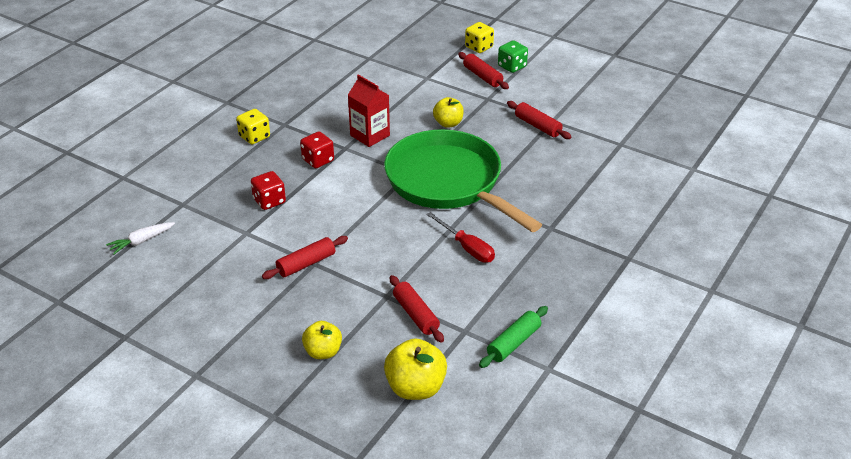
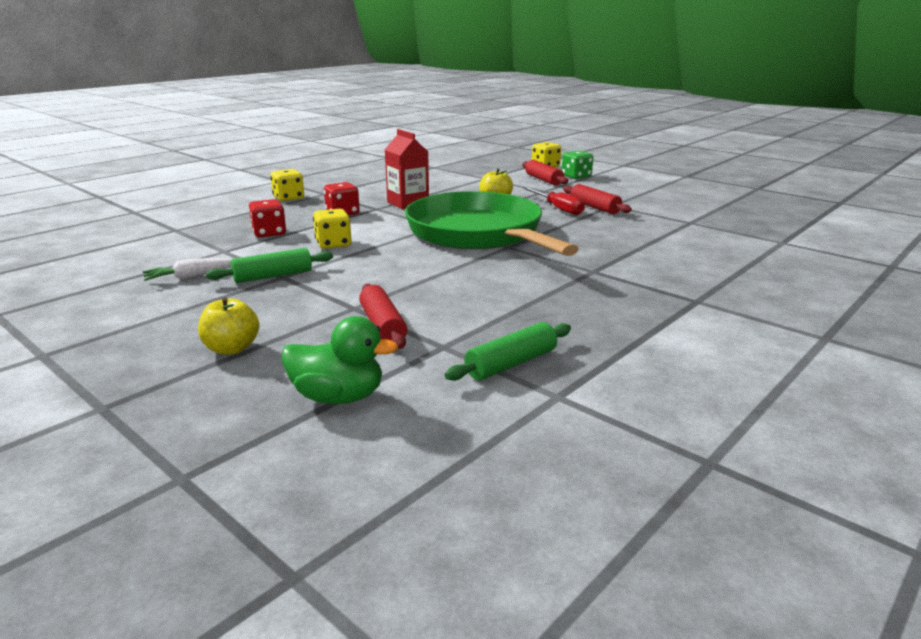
camera: 10 degrees right, 15 degrees down
(141, 241) = (104, 249): white carrot -> white carrot (191, 277)
(306, 264) = (273, 276): red rolling pin -> green rolling pin
(333, 212) = (333, 244): none -> yellow dice
(415, 388) = (338, 397): yellow apple -> green duck
(467, 248) = (479, 278): red screwdriver -> red screwdriver (558, 209)

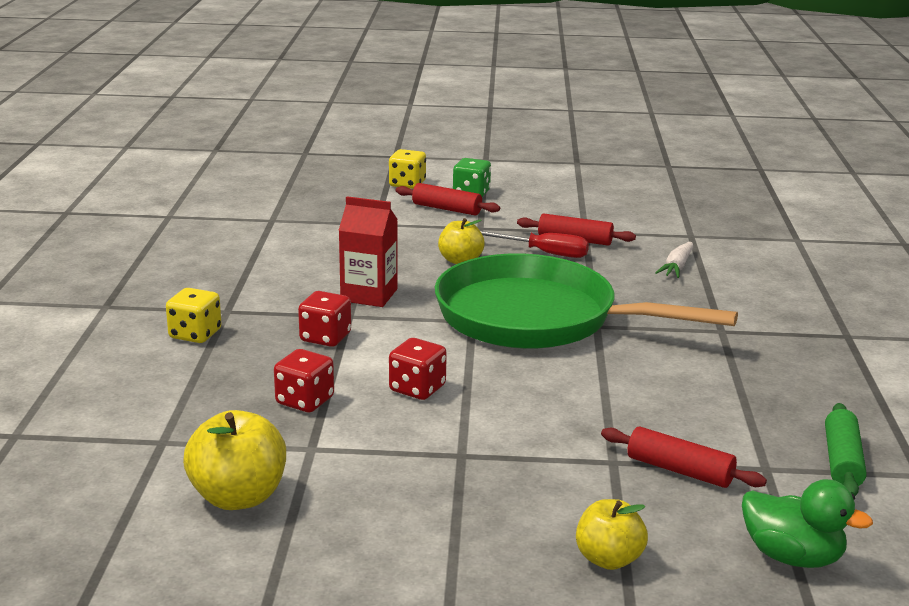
camera: 40 degrees left, 0 degrees up
(148, 258) = (238, 497): none -> yellow apple
(191, 277) = (361, 499): white carrot -> white carrot (677, 267)
(273, 276) = (451, 459): green rolling pin -> none
(333, 244) = (417, 389): yellow dice -> red dice
(338, 397) = (792, 557): green duck -> green duck turned 60 degrees clockwise

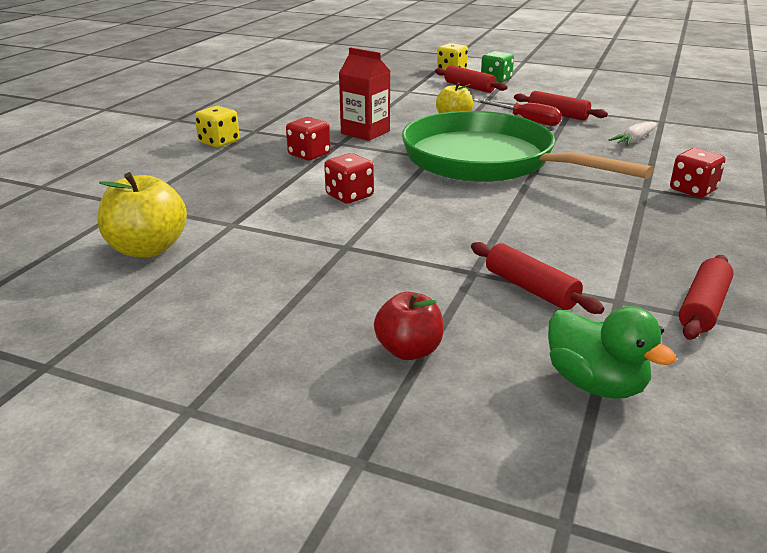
camera: 20 degrees right, 5 degrees up
(305, 401) = (256, 192): red dice -> red dice (693, 190)
(608, 559) = (409, 350): yellow apple -> red apple
(842, 461) = (703, 307): green rolling pin -> red rolling pin

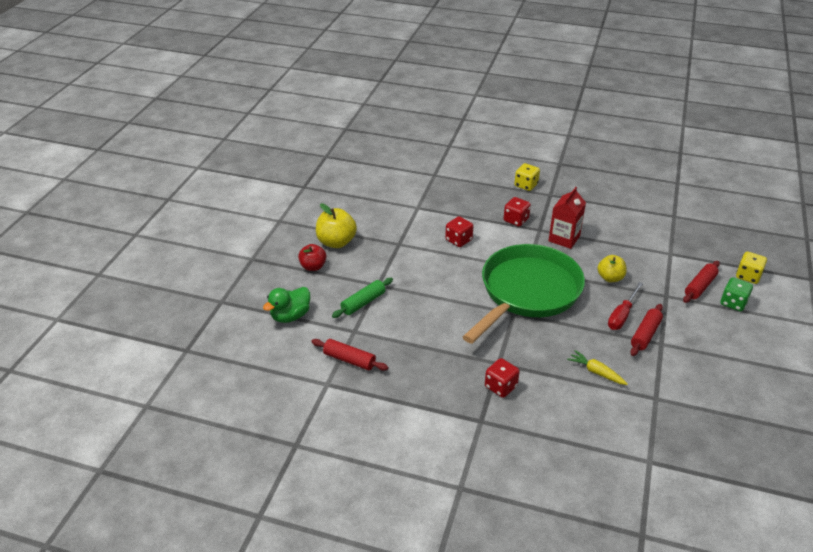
camera: 85 degrees right, 10 degrees up
(147, 249) = (389, 189): yellow apple -> yellow apple (336, 242)
(531, 289) = (363, 303): red rolling pin -> green rolling pin
(634, 140) = (596, 372): white carrot -> yellow carrot

